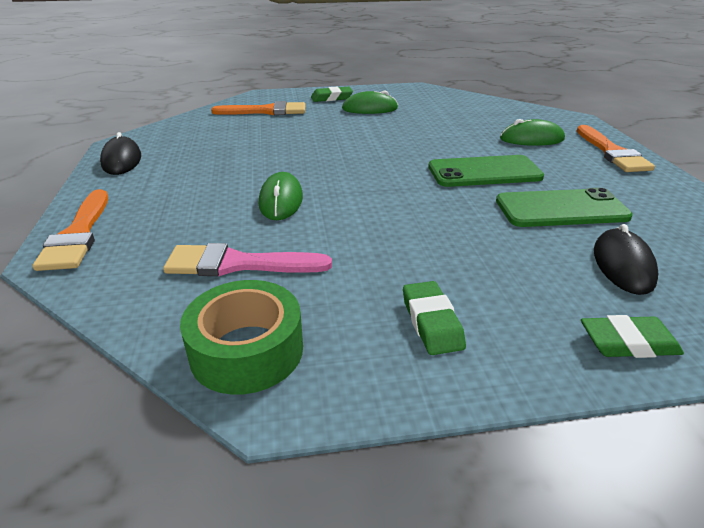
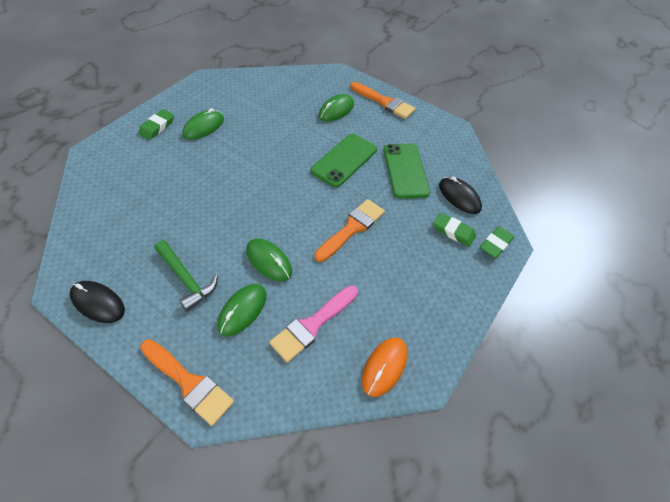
camera: 50 degrees left, 20 degrees up
(197, 177) = (186, 279): none -> green hammer
(200, 218) = (242, 310): none -> green mouse
(247, 350) = (384, 367): green tape -> orange mouse
(266, 111) = (127, 173): orange brush -> orange brush (352, 228)
(431, 322) = (430, 289): green eraser -> green eraser (453, 232)
(561, 209) = (405, 171): green phone -> green phone turned 45 degrees counterclockwise

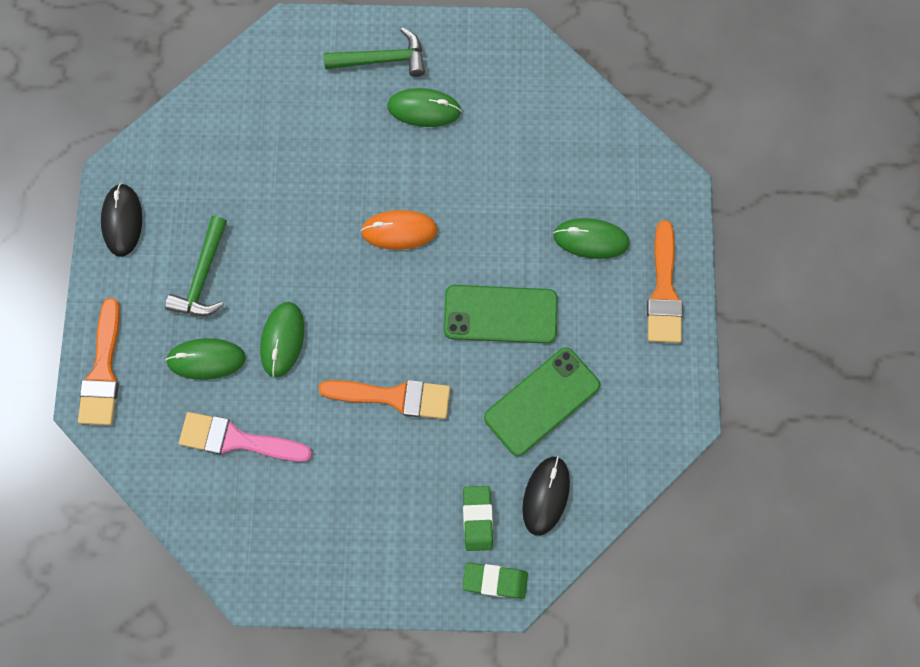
camera: 60 degrees right, 20 degrees up
(157, 127) = (382, 60): green eraser -> green hammer
(384, 367) = (238, 542): orange mouse -> orange mouse (399, 231)

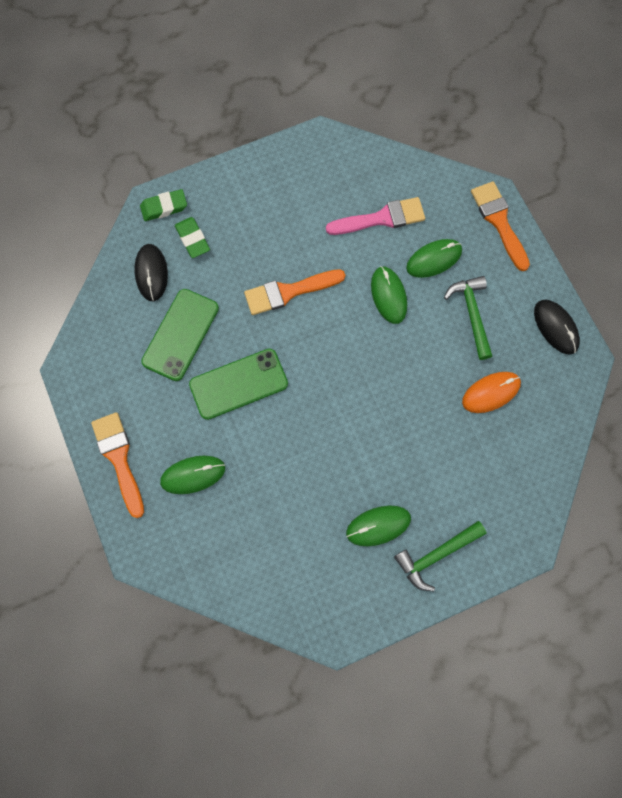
camera: 155 degrees right, 0 degrees up
(399, 231) = (346, 413): orange mouse -> orange mouse (491, 393)

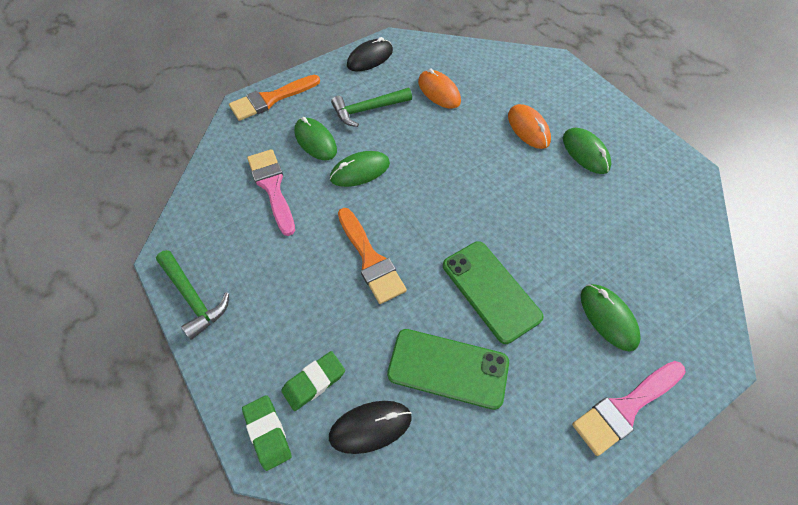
camera: 100 degrees left, 15 degrees down
(119, 458) = (625, 408): orange brush -> pink brush
(421, 475) = (528, 128): none -> orange mouse
(436, 555) = (591, 112): green hammer -> green hammer (193, 297)

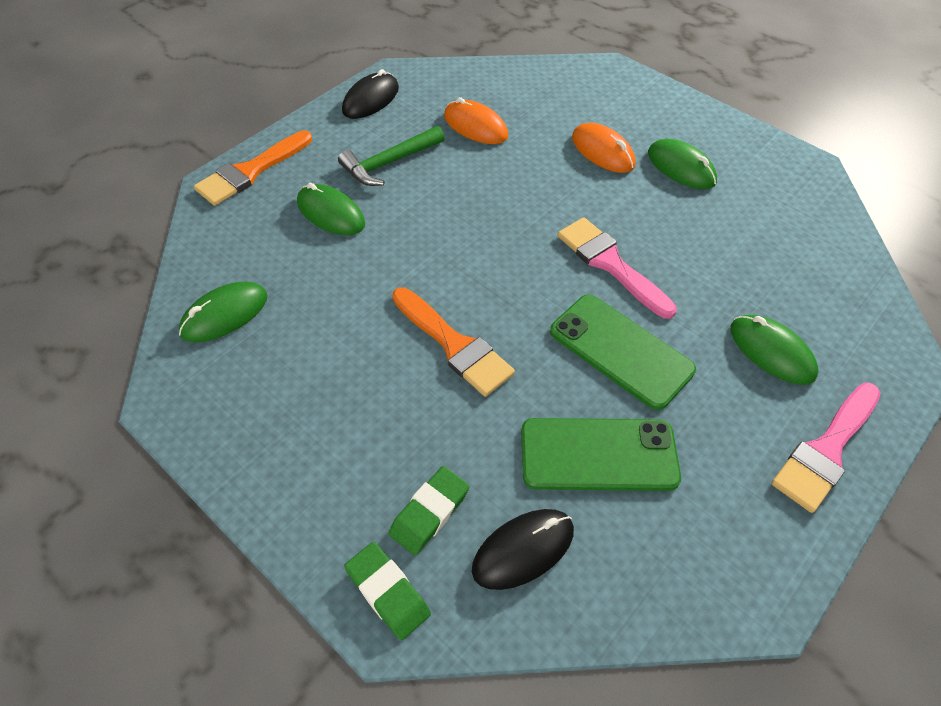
camera: 15 degrees left, 5 degrees down
(193, 297) = (223, 444): green hammer -> none
(272, 187) = (290, 281): pink brush -> pink brush (610, 264)
(360, 171) = (404, 240): green mouse -> green mouse (225, 315)

